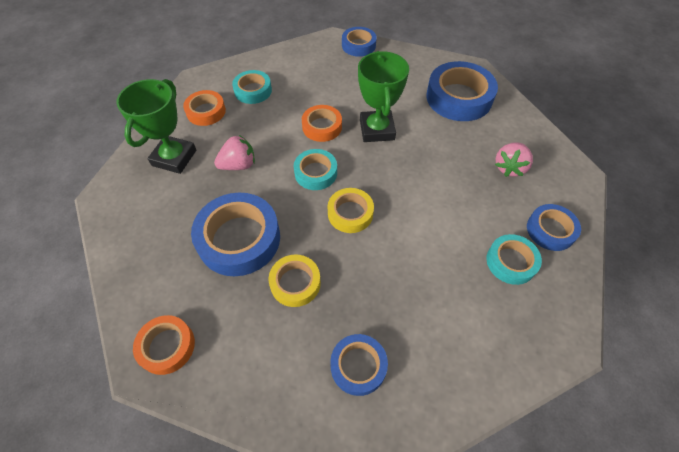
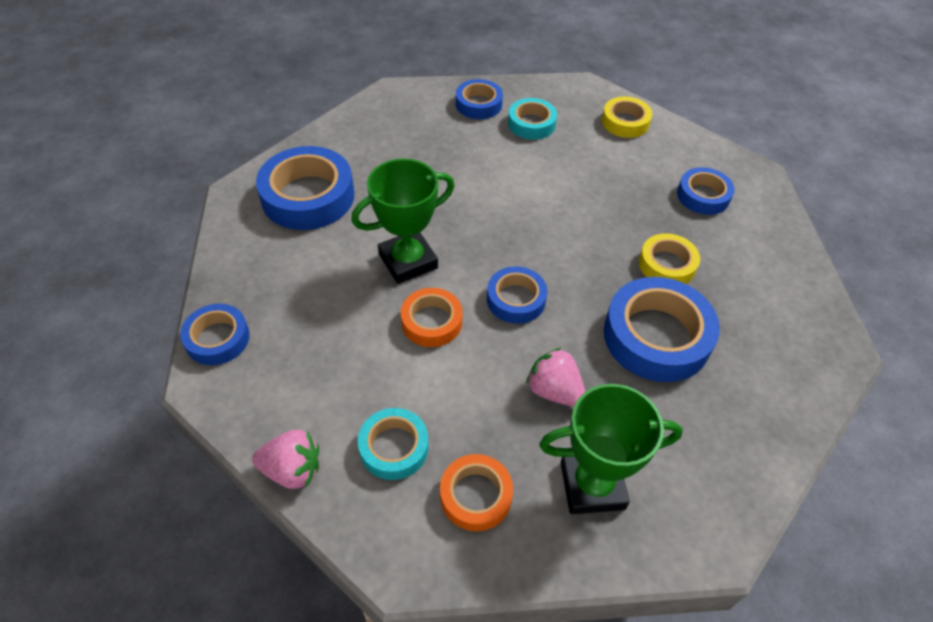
camera: 115 degrees left, 5 degrees down
(167, 346) = (809, 340): orange tape -> none
(315, 173) = (516, 299): turquoise tape -> blue tape
(350, 213) = (554, 248): yellow tape -> yellow tape (625, 122)
(509, 168) = (411, 138): pink strawberry -> pink strawberry (292, 470)

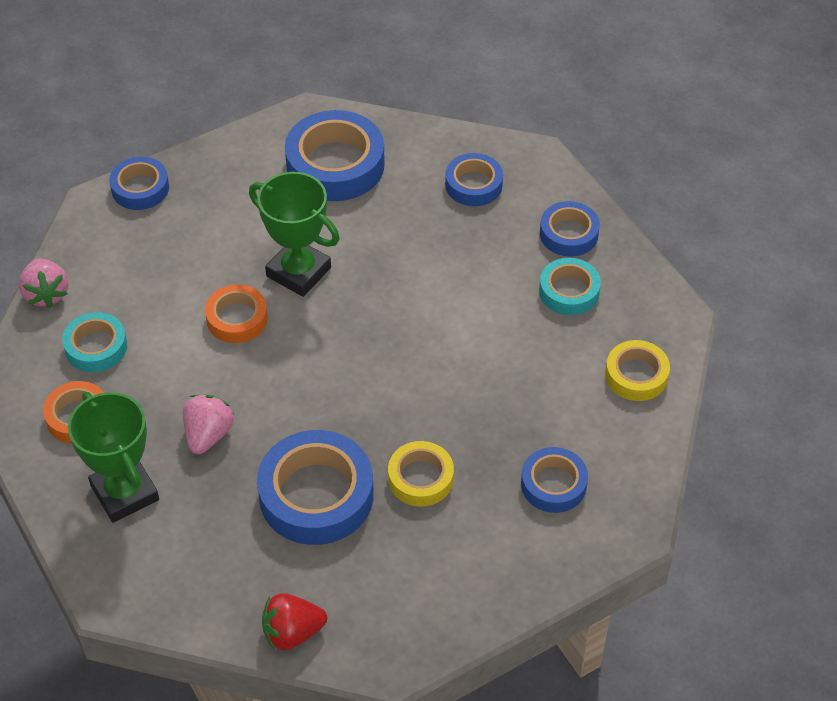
camera: 65 degrees right, 0 degrees up
(516, 299) = (299, 370): blue tape -> blue tape (473, 185)
(797, 405) = (292, 632): none -> red strawberry

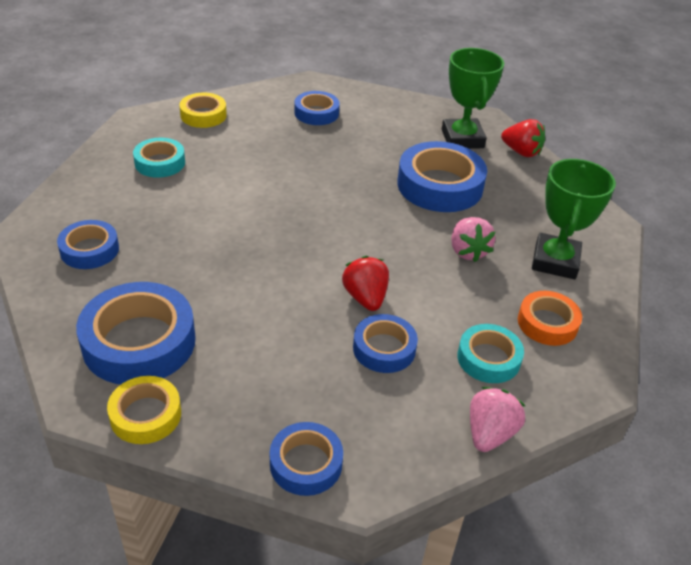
camera: 135 degrees left, 10 degrees down
(208, 435) = (468, 251): pink strawberry -> pink strawberry turned 75 degrees counterclockwise
(237, 318) = (365, 298): orange tape -> red strawberry
(298, 272) = (284, 292): green trophy -> green trophy (462, 139)
(420, 478) = (375, 155): yellow tape -> yellow tape (146, 415)
(568, 234) = (102, 184): blue tape -> blue tape (384, 348)

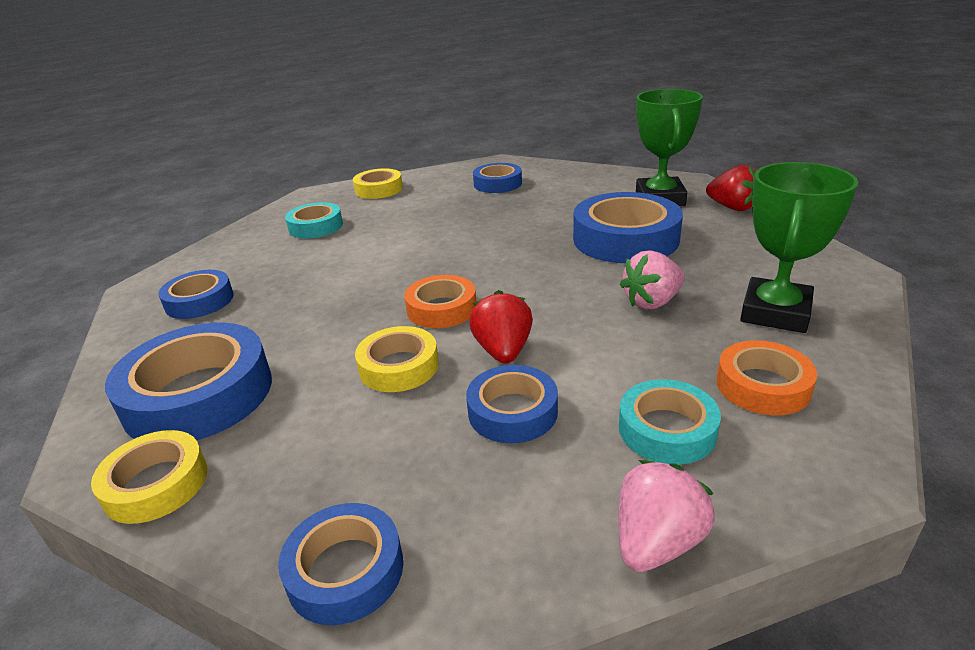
camera: 15 degrees right, 10 degrees down
(290, 313) = (399, 366): none -> yellow tape
(306, 258) = (441, 308): none -> orange tape
(468, 251) = (652, 302): pink strawberry -> pink strawberry turned 60 degrees clockwise

